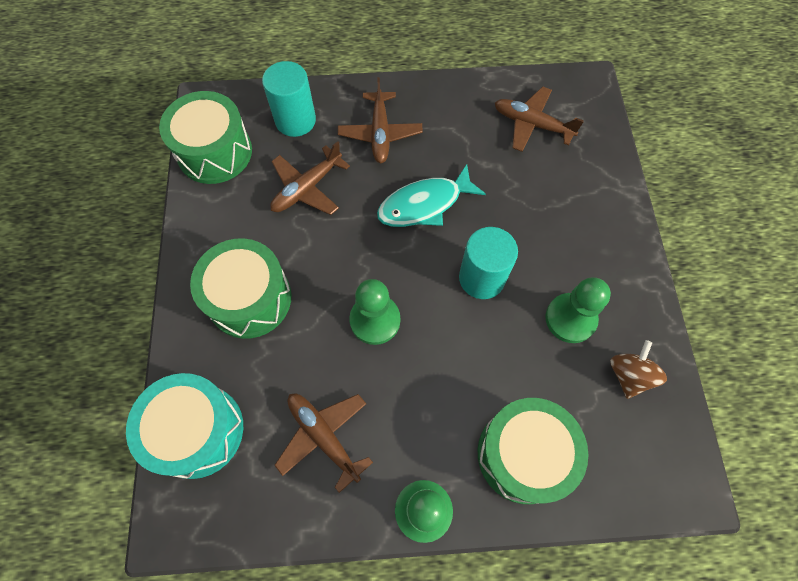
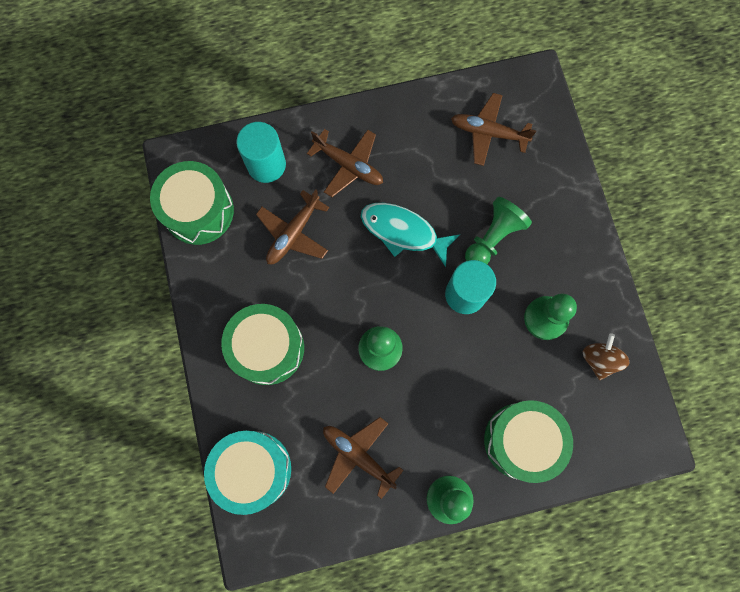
camera: 10 degrees left, 10 degrees up
(380, 133) = (349, 165): brown plane -> brown plane turned 45 degrees counterclockwise
(424, 204) = (403, 232): turquoise fish -> turquoise fish turned 60 degrees clockwise
(522, 225) = (493, 238): none -> green pawn

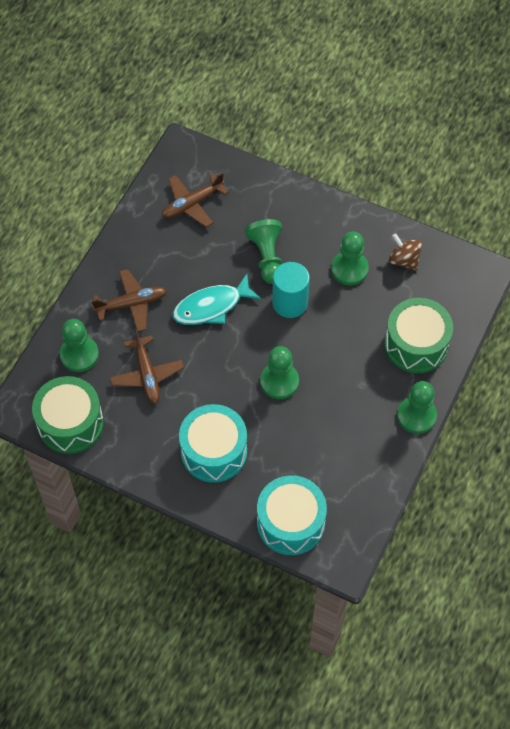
camera: 50 degrees left, 15 degrees down
(266, 165) = (79, 355): turquoise cylinder -> green pawn
(267, 348) = (214, 451): green drum -> turquoise drum
(358, 455) = (339, 449): brown plane -> none

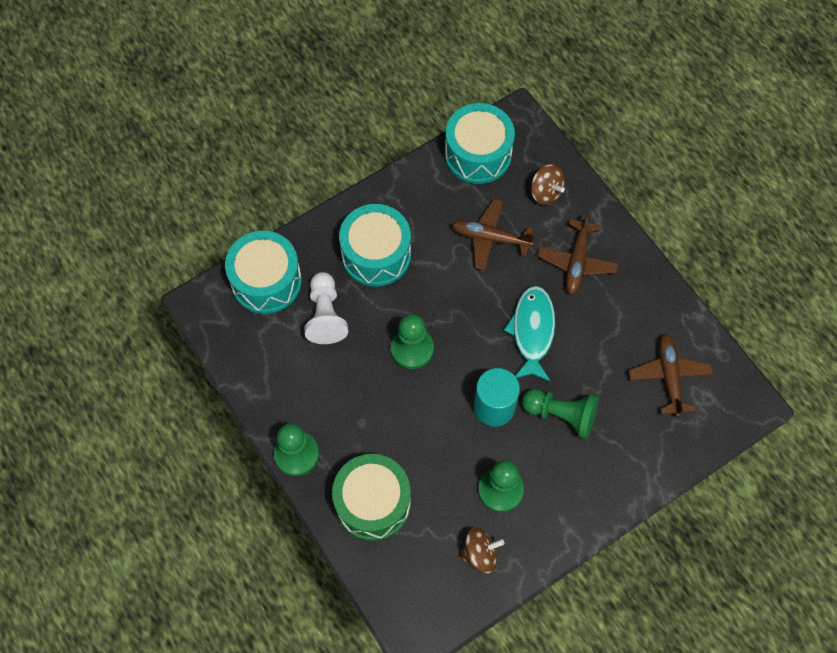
camera: 120 degrees right, 5 degrees up
(70, 423) = (478, 154): green drum -> turquoise drum
(79, 355) = (545, 192): green pawn -> brown spinning top
(291, 459) = (325, 315): none -> white pawn

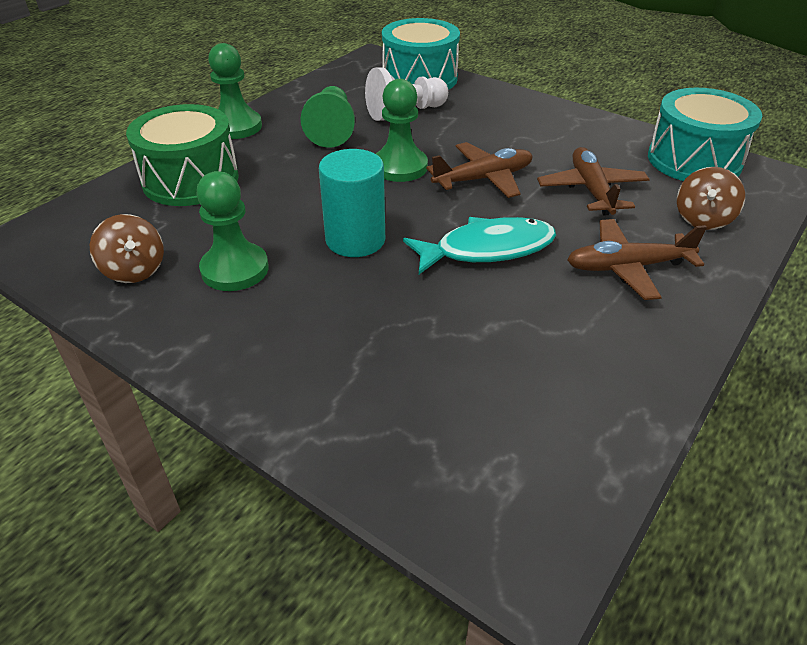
camera: 70 degrees right, 25 degrees down
(376, 254) = (499, 125): turquoise drum -> none
(561, 415) = (374, 302): green pawn -> green pawn (331, 130)
(669, 376) = (513, 414): brown plane -> brown plane (483, 179)

